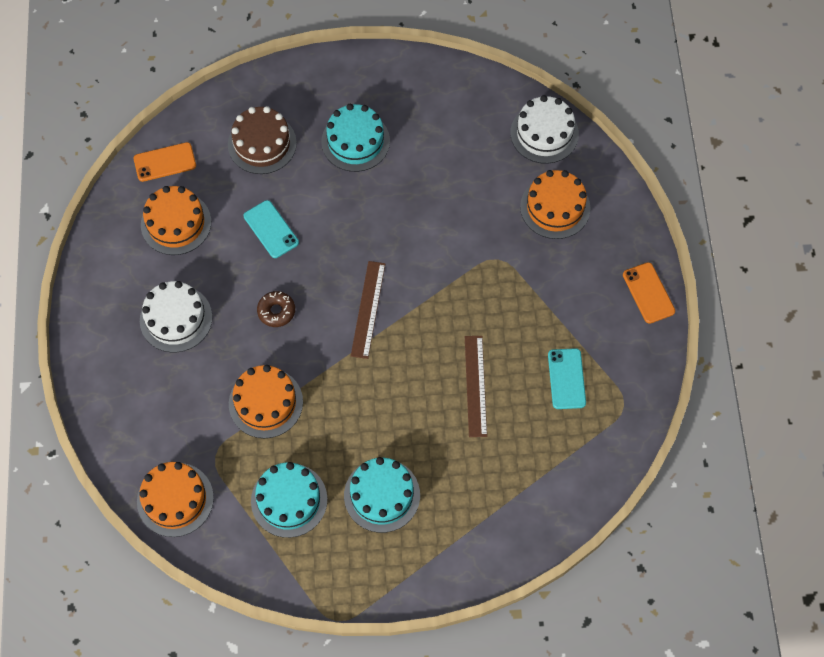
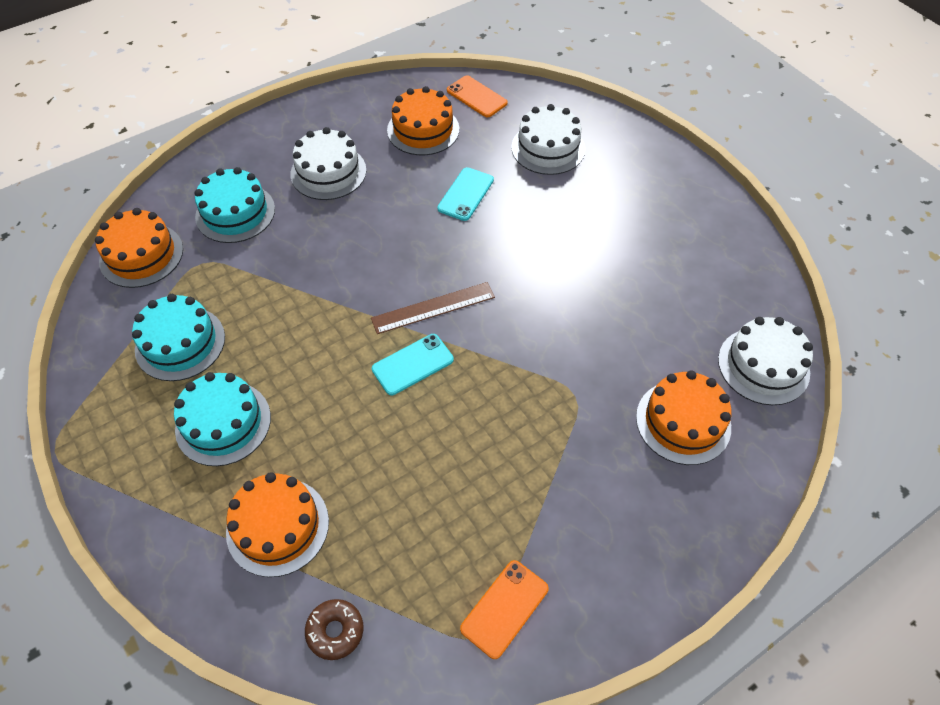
camera: 60 degrees right, 10 degrees down
(262, 144) = (548, 148): brown cake -> white cake
(266, 403) = (279, 275): orange cake -> orange cake (277, 526)
(276, 311) = (382, 237): brown donut -> brown donut (335, 631)
(355, 141) = (609, 211): turquoise cake -> turquoise cake (235, 213)
(475, 386) = (405, 450): brown ruler -> none
(566, 379) = (473, 546): turquoise phone -> turquoise phone (412, 364)
(648, 293) = (653, 587): orange phone -> orange phone (504, 608)

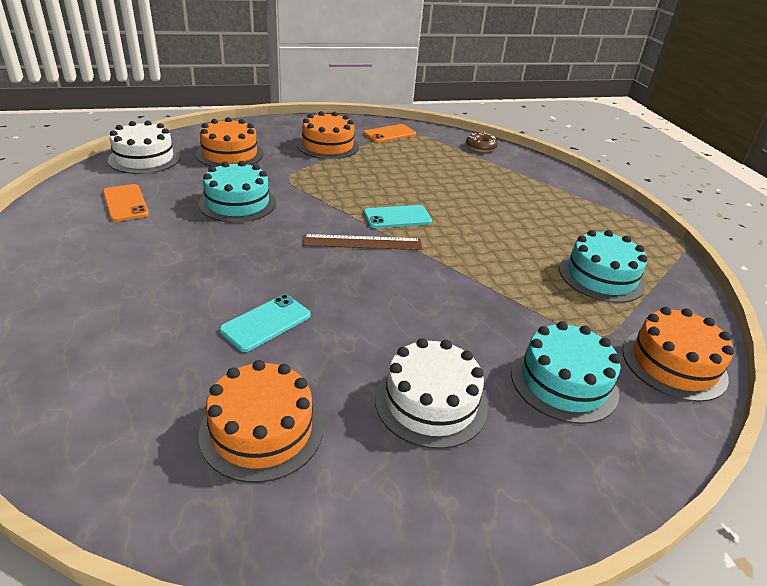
camera: 165 degrees left, 20 degrees down
(223, 423) = (552, 224): turquoise cake -> turquoise cake (237, 203)
(277, 526) = (511, 179): orange cake -> orange cake (328, 146)
(476, 97) = (130, 468): orange phone -> orange phone (125, 203)
(548, 148) = (114, 347): white cake -> none

